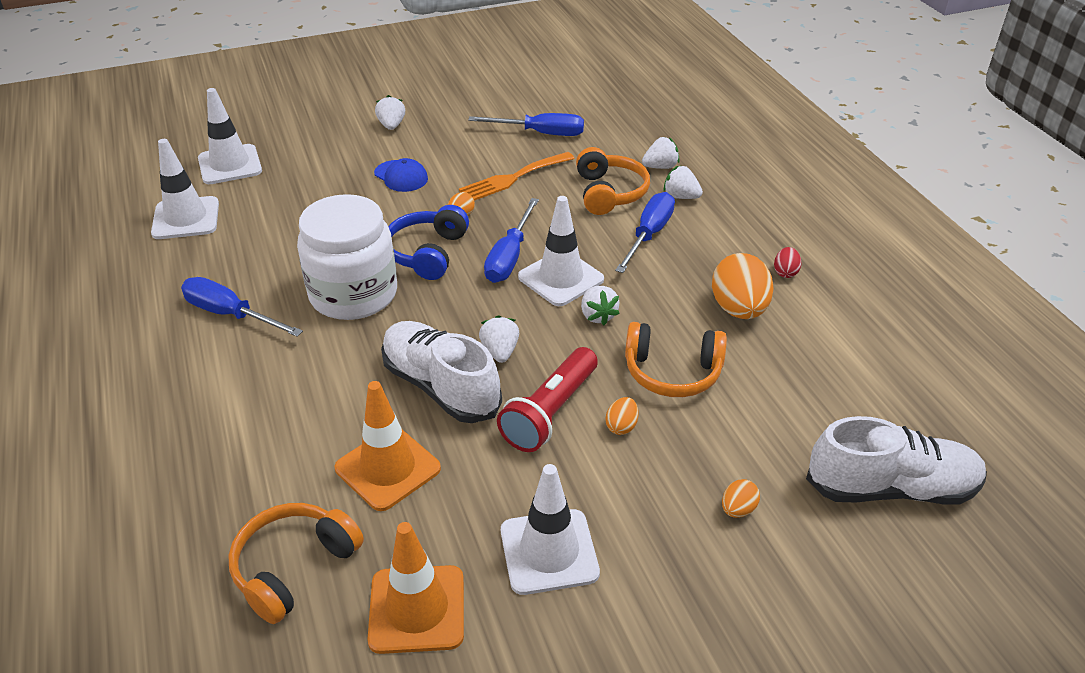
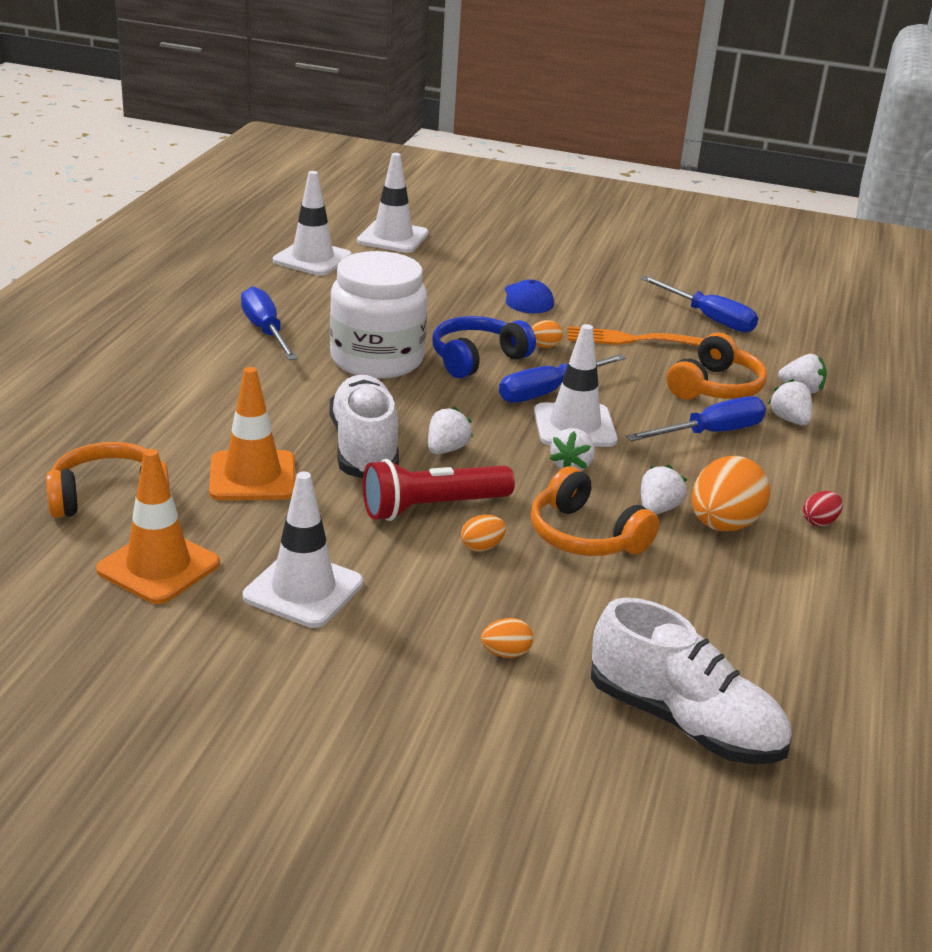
camera: 35 degrees right, 10 degrees down
(391, 125) = (569, 261): white strawberry -> white strawberry (658, 509)

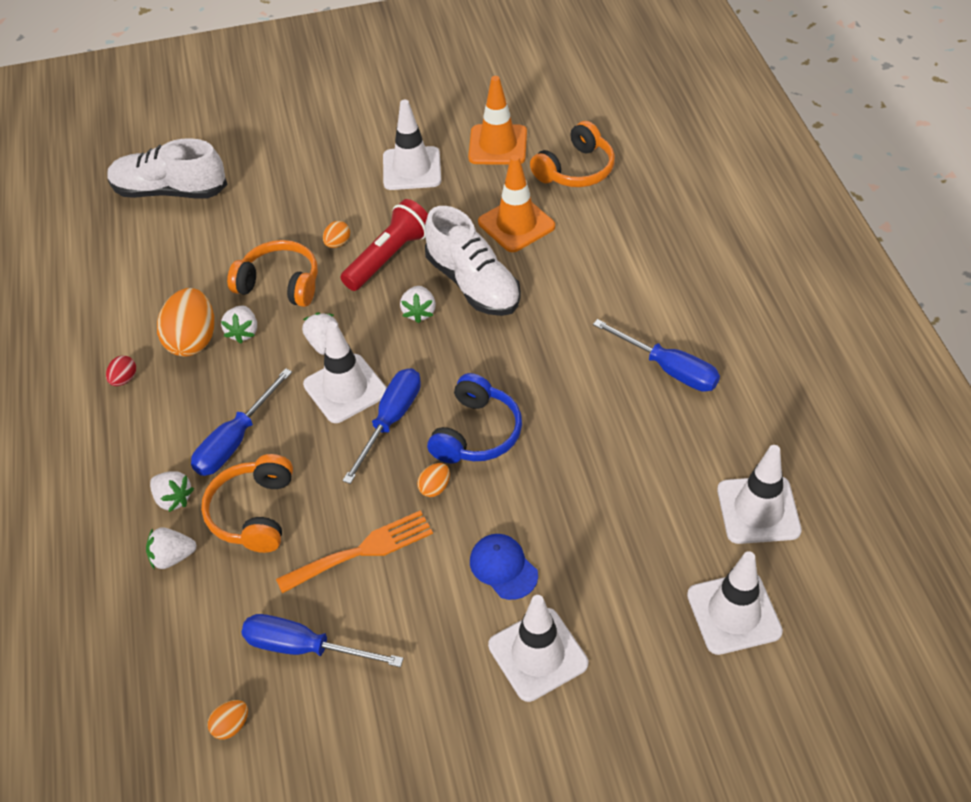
camera: 155 degrees right, 20 degrees up
(377, 359) = (552, 384): white jar -> none
(506, 653) = (280, 185): orange egg -> orange egg (231, 725)
(541, 266) = (538, 654): none -> white traffic cone

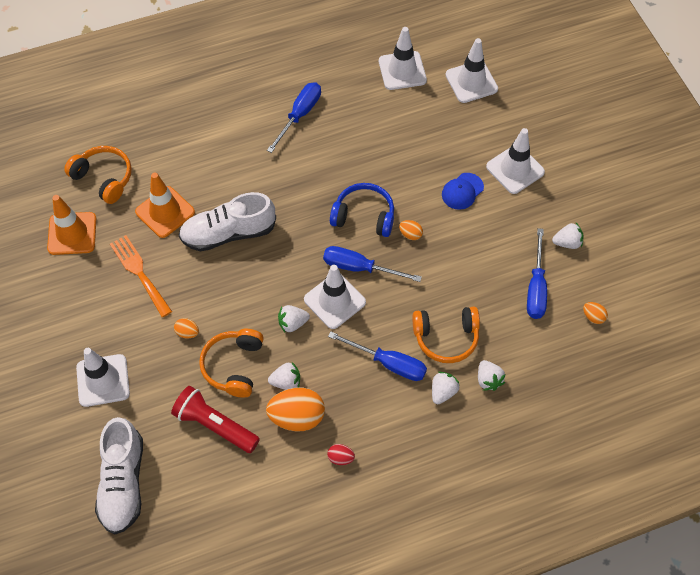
camera: 100 degrees left, 10 degrees up
(362, 551) = (464, 268): orange fork -> orange fork (139, 273)
(389, 257) = (202, 293): red flashlight -> red flashlight (215, 425)
(412, 169) = (99, 292): white traffic cone -> white traffic cone (103, 380)
(419, 312) = (258, 264): white strawberry -> white strawberry (567, 243)
(473, 284) = (228, 233): white shoe -> white shoe turned 150 degrees counterclockwise

